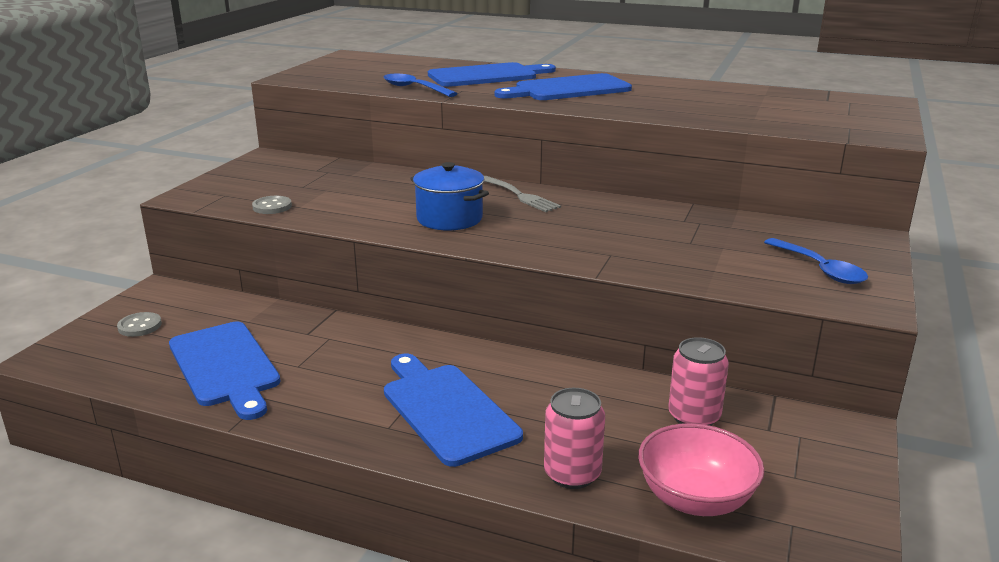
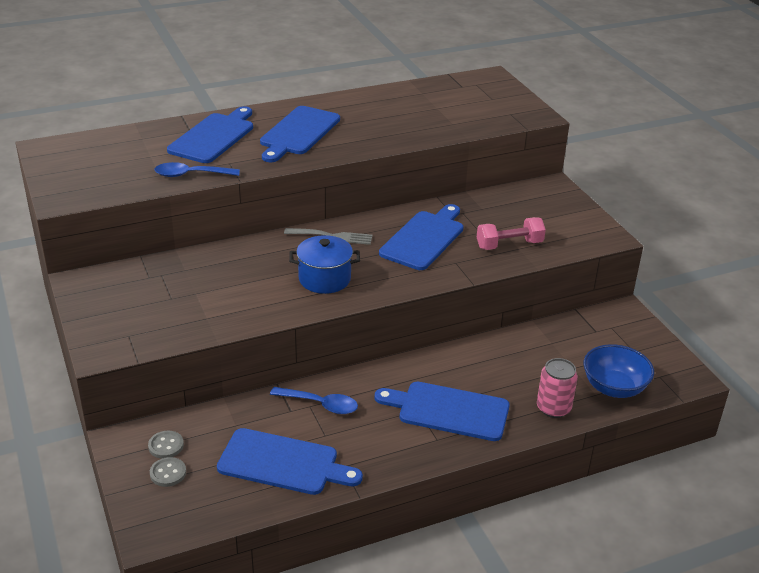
camera: 45 degrees left, 10 degrees up
(272, 207) = (188, 328): grey button -> grey button (166, 446)
(612, 226) = (424, 238): none -> blue cutting board
(694, 417) = (559, 343): pink can -> none
(695, 499) = (614, 388): pink bowl -> blue bowl
(707, 263) = (509, 245): none -> pink dumbbell
(819, 269) = (561, 222): blue spoon -> blue spoon (320, 404)

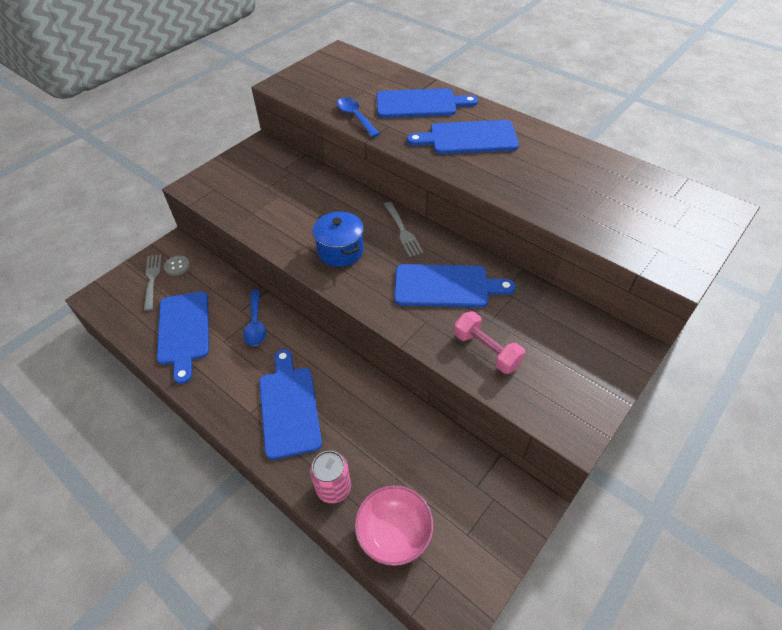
camera: 65 degrees right, 15 degrees up
(168, 473) = (152, 279): grey button -> grey fork
(614, 388) = (394, 533): blue bowl -> pink bowl

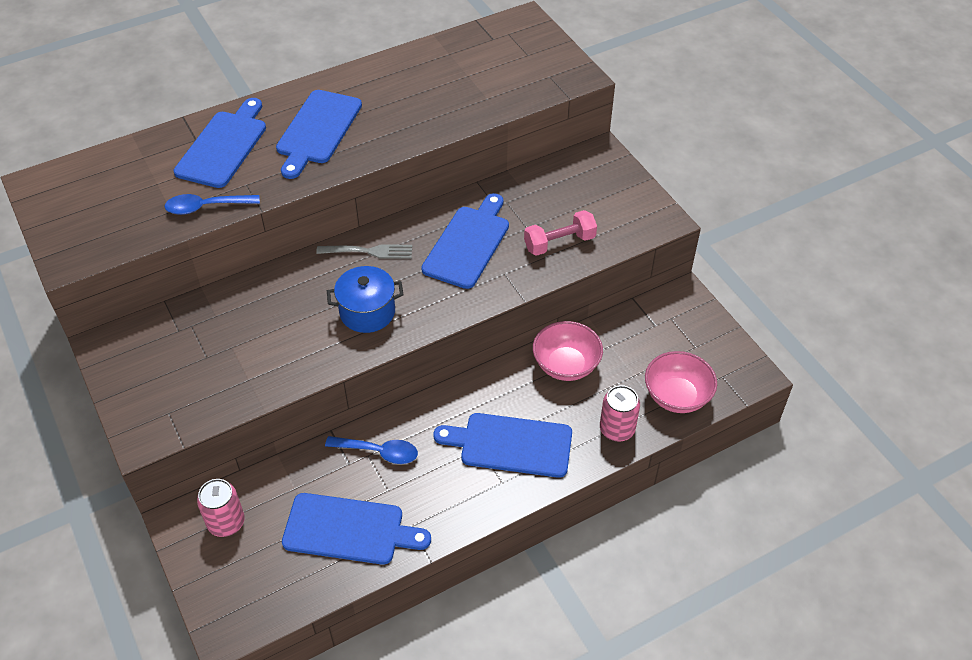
camera: 70 degrees left, 0 degrees up
(152, 279) = (233, 556): grey fork -> none
(177, 266) = (226, 522): grey button -> pink can
(390, 422) = (566, 365): none -> pink bowl

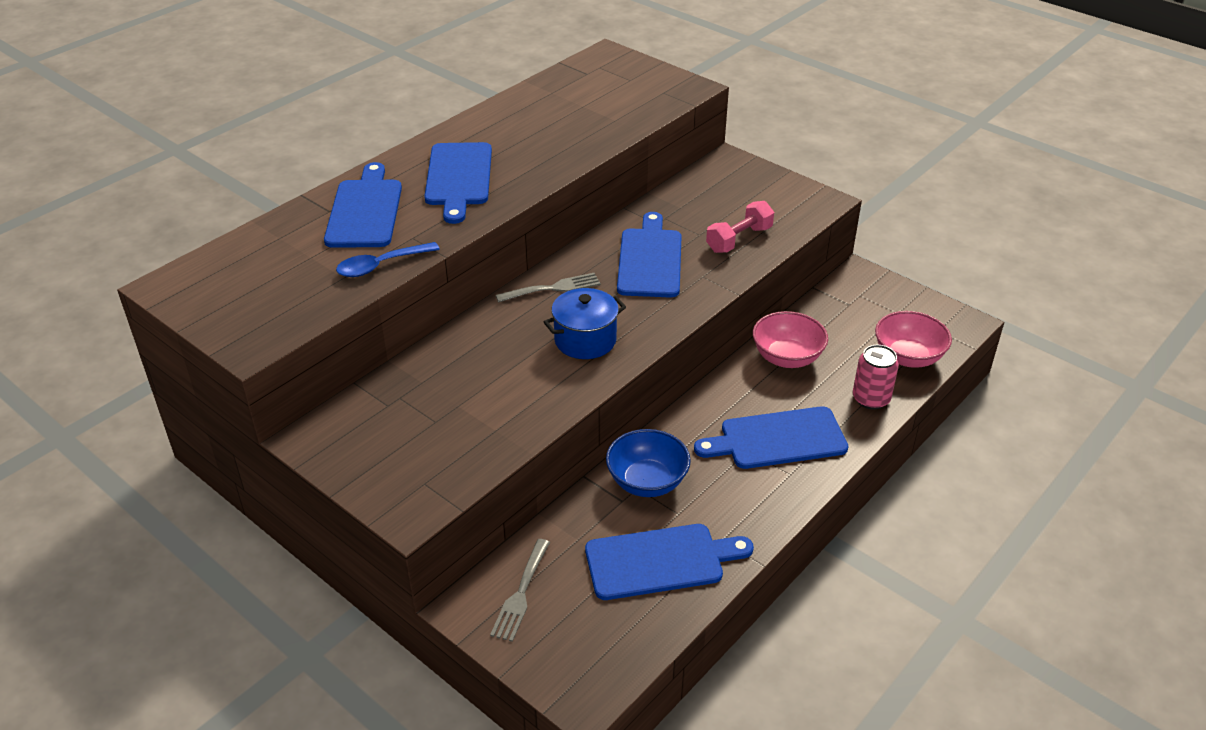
camera: 20 degrees left, 10 degrees down
(226, 522) = (521, 593): pink can -> grey fork
(378, 452) = (647, 482): blue spoon -> blue bowl

